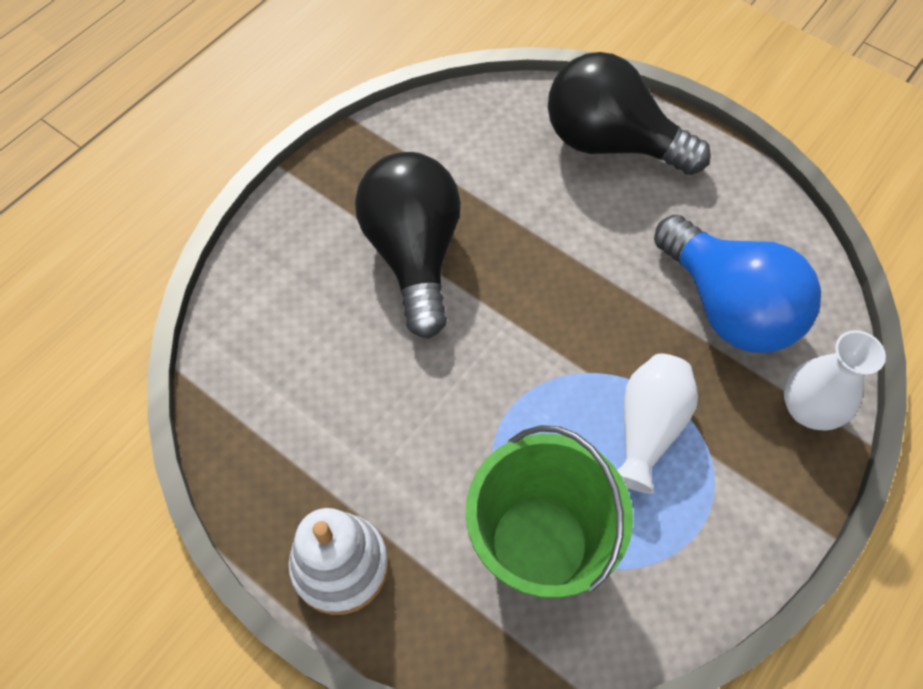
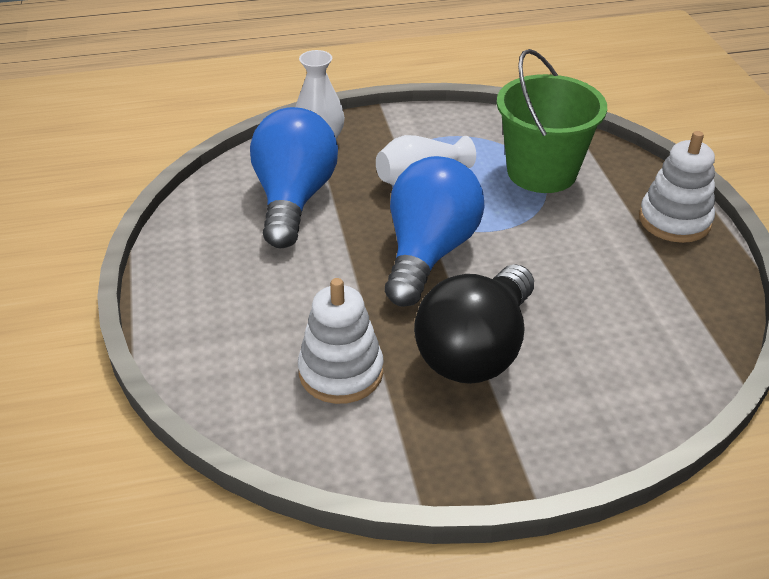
camera: 140 degrees left, 20 degrees down
(494, 169) = (341, 372): none -> white stacking toy
(543, 330) = (429, 252): none -> blue light bulb
(611, 143) = (223, 332): black light bulb -> none

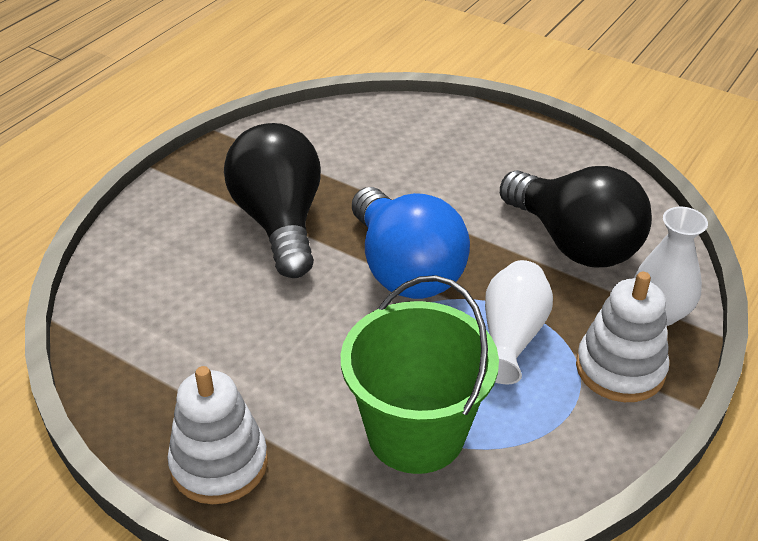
camera: 135 degrees right, 0 degrees up
(294, 199) = (574, 243): blue light bulb -> black light bulb
(341, 372) = (350, 159): white stacking toy -> white stacking toy (620, 369)

